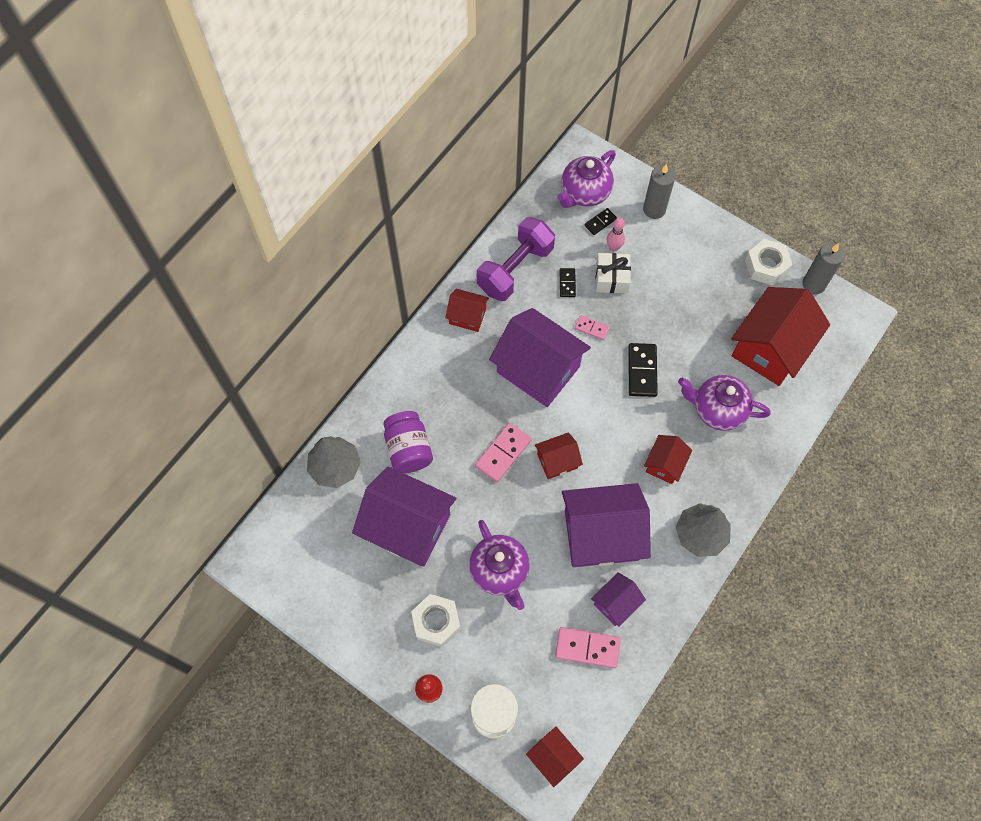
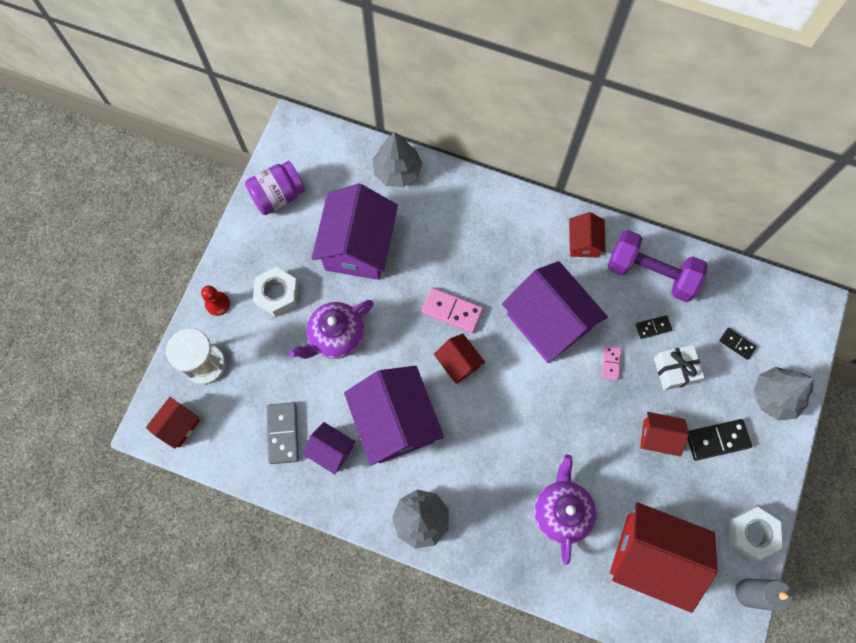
camera: 75 degrees right, 5 degrees up
(408, 449) = (431, 227): purple jar -> purple jar (278, 196)
(538, 369) = (548, 322): purple house -> purple house turned 60 degrees counterclockwise
(584, 193) = (766, 320): purple teapot -> none
(587, 648) = (283, 433): pink domino -> grey domino
(613, 247) = (712, 364): pink bowling pin -> none
(642, 371) = (580, 424): black domino -> black domino (717, 440)
(654, 209) = (775, 396): grey candle -> grey tree
(665, 464) = (485, 468): red house -> red house (658, 437)

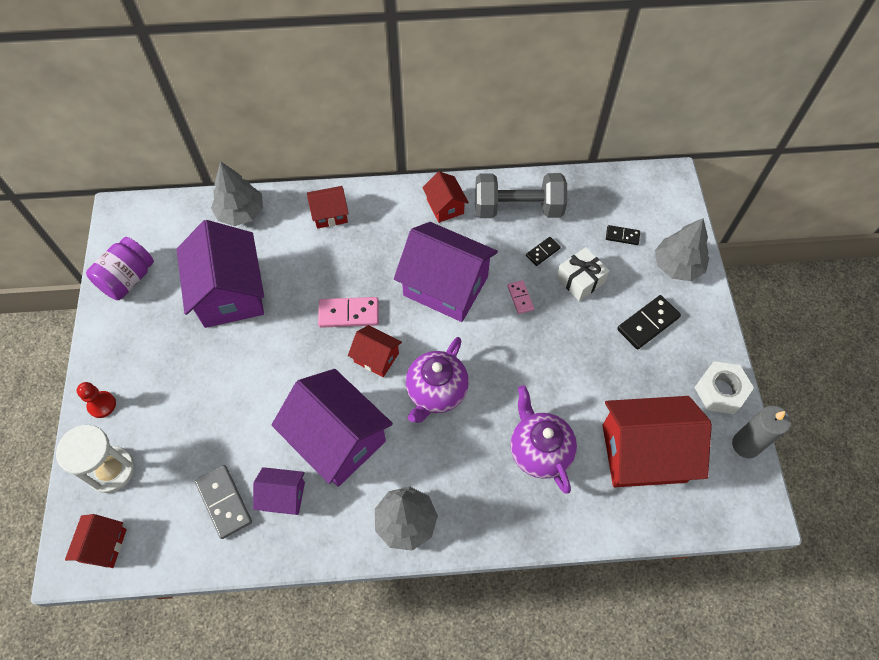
camera: 25 degrees left, 10 degrees down
(277, 294) = (163, 370): white nut -> none
(336, 337) = (242, 385): purple teapot -> purple teapot (436, 392)
(650, 273) = (518, 208): purple dumbbell -> grey dumbbell
(658, 437) = (595, 343): red house -> red house (330, 214)

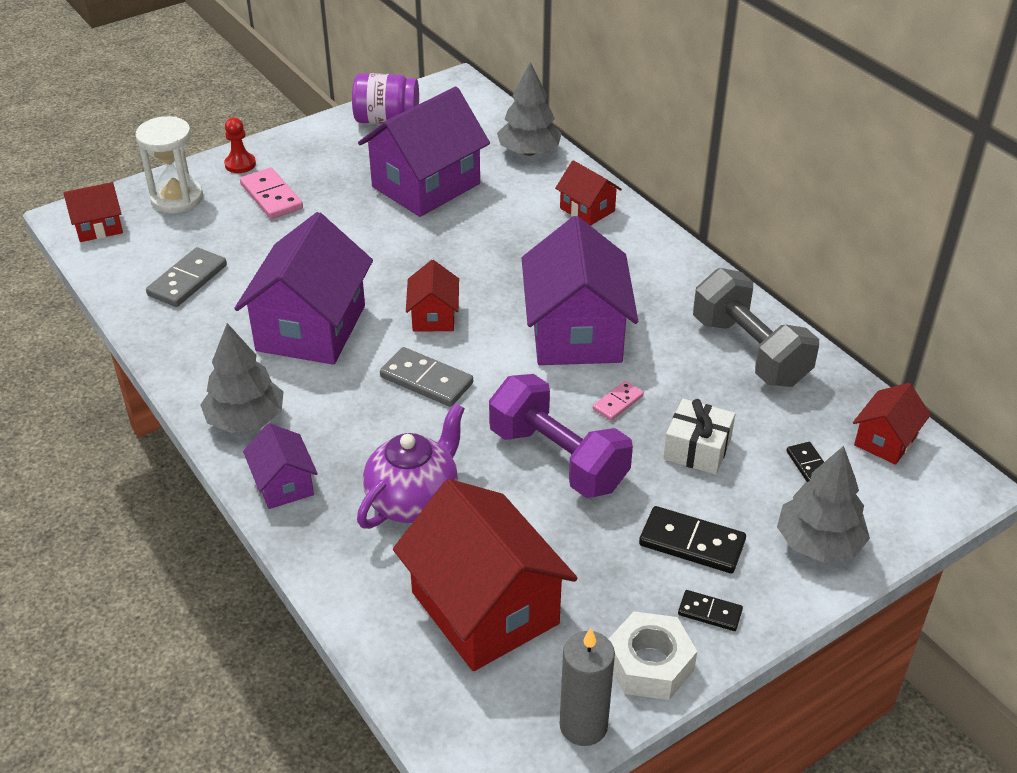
camera: 60 degrees right, 20 degrees down
(283, 496) = (219, 317): purple house -> purple house (283, 484)
(349, 313) = (472, 274): pink domino -> pink domino (271, 196)
(436, 392) = (426, 380): purple teapot -> grey domino
(445, 206) = (688, 289): red house -> red house (885, 440)
(543, 252) = (706, 398): black domino -> black domino (709, 612)
(548, 354) = (558, 459): none -> purple dumbbell

